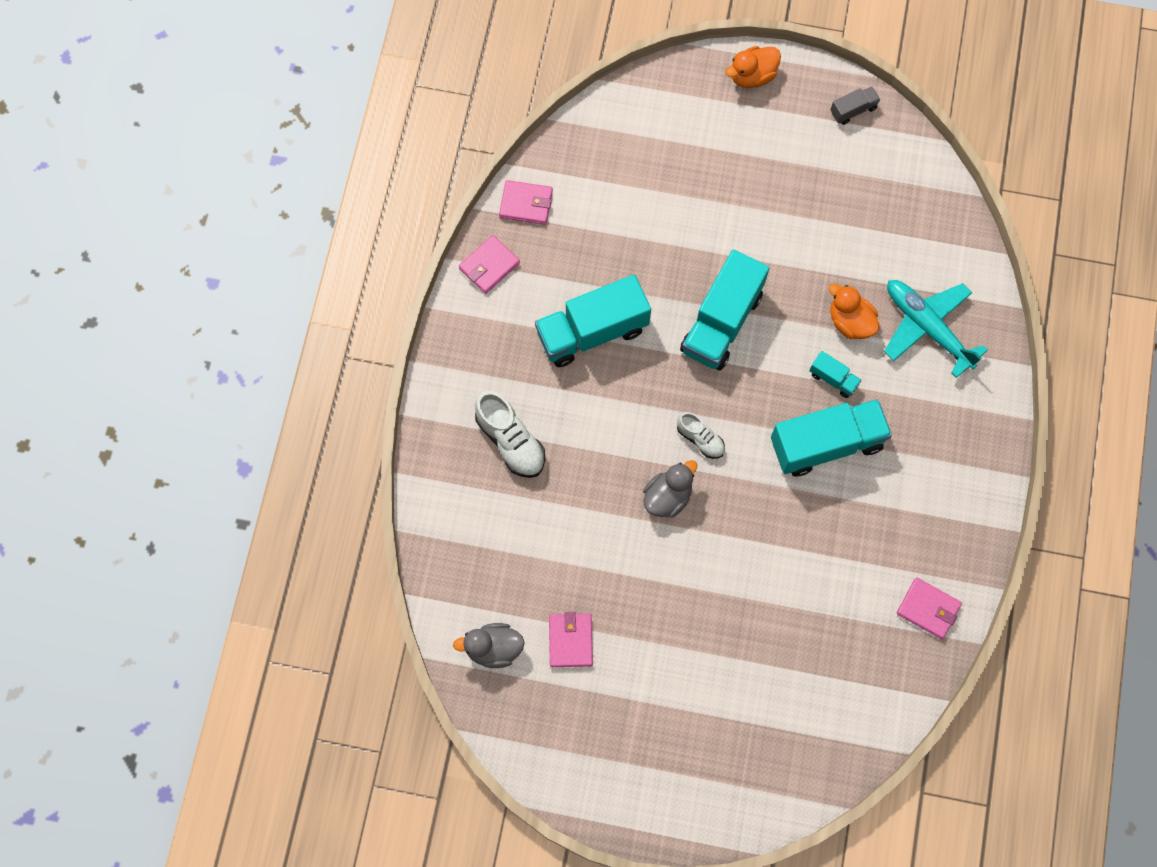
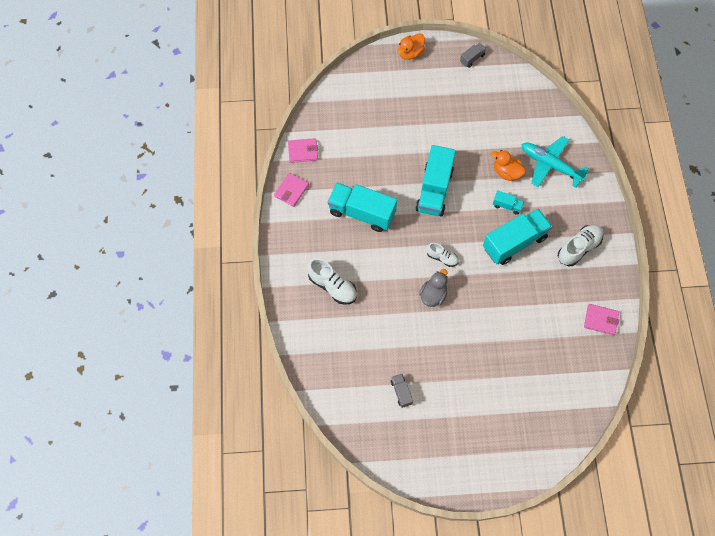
camera: 15 degrees left, 5 degrees down
(493, 648) = (357, 409): grey duck -> none
(570, 640) = (401, 392): pink wallet -> grey truck
(592, 332) = (362, 213): turquoise truck -> turquoise truck turned 60 degrees clockwise
(930, 480) = (578, 248): none -> white shoe

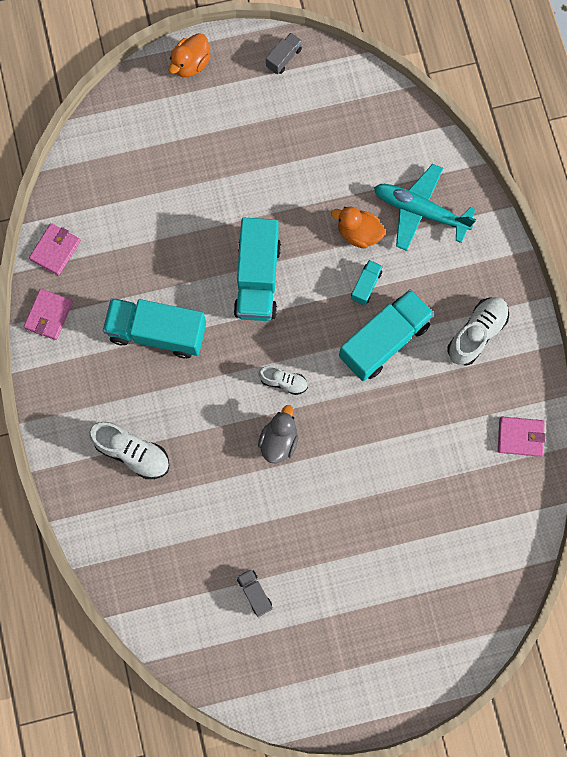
camera: 10 degrees left, 10 degrees up
(303, 151) = (55, 250): pink wallet -> pink wallet turned 45 degrees counterclockwise
(507, 206) = (366, 285): turquoise truck -> turquoise truck turned 75 degrees counterclockwise

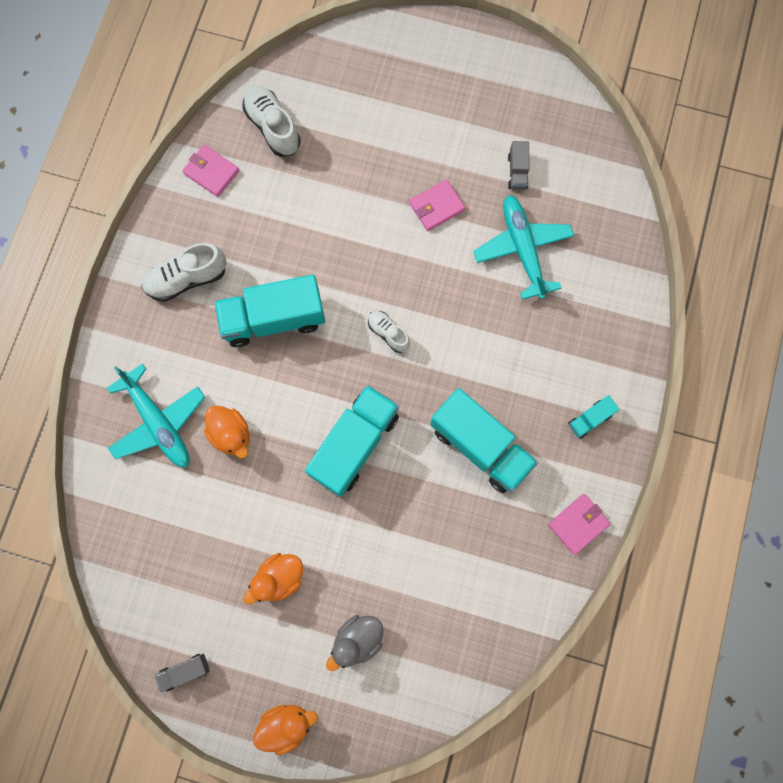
camera: 150 degrees left, 0 degrees up
(55, 250) = (538, 590): pink wallet -> pink wallet (436, 207)
(132, 452) = (562, 346): white shoe -> white shoe (273, 127)
(211, 520) = (523, 250): none -> turquoise plane
(255, 153) = (279, 578): none -> orange duck
(279, 440) = (423, 284): grey duck -> grey duck (357, 639)
(366, 285) = (257, 379): turquoise truck -> turquoise truck (590, 419)

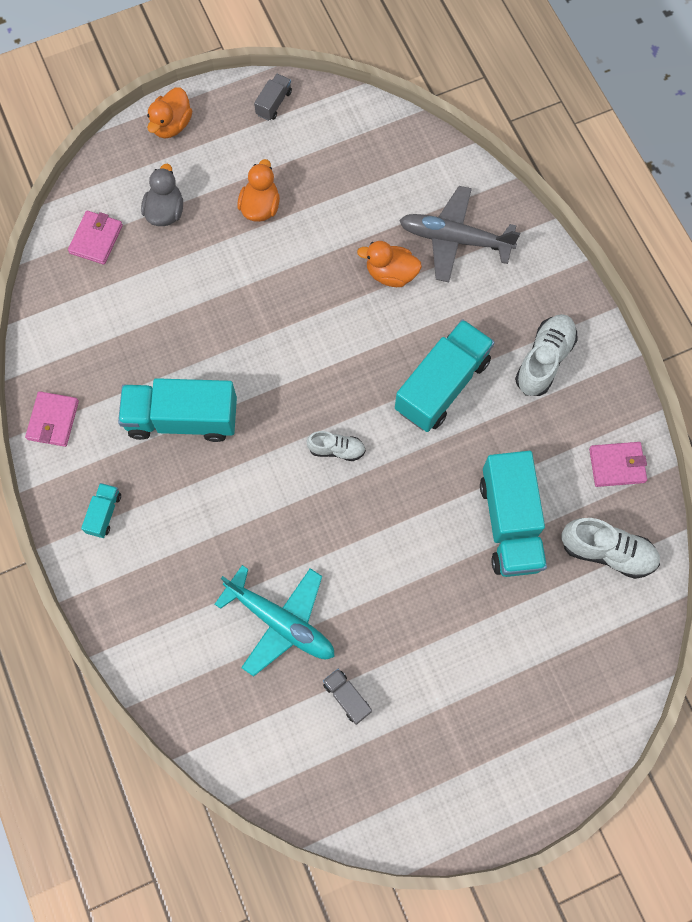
camera: 140 degrees right, 5 degrees down
(158, 422) = (455, 239): turquoise plane -> grey plane
(354, 444) = (286, 341): turquoise truck -> turquoise truck (510, 523)
(436, 207) = (392, 598): pink wallet -> pink wallet (96, 239)

